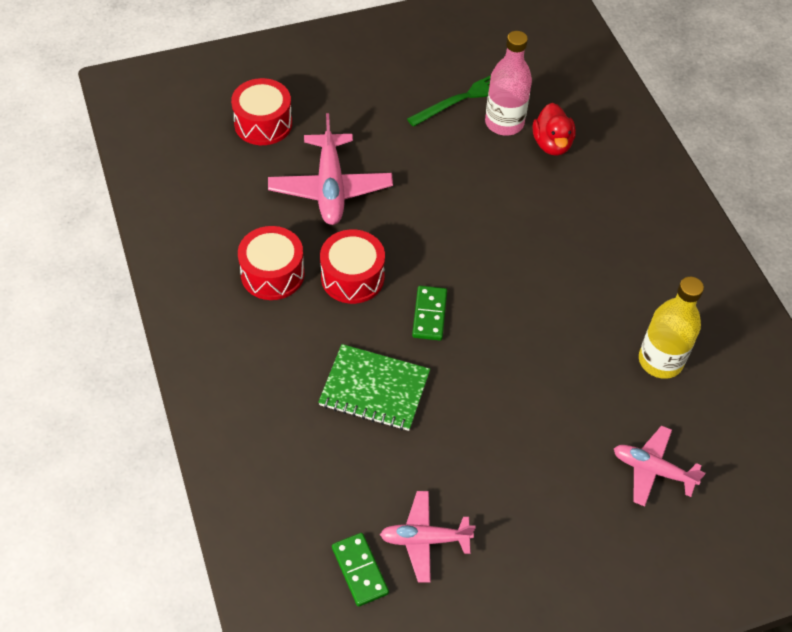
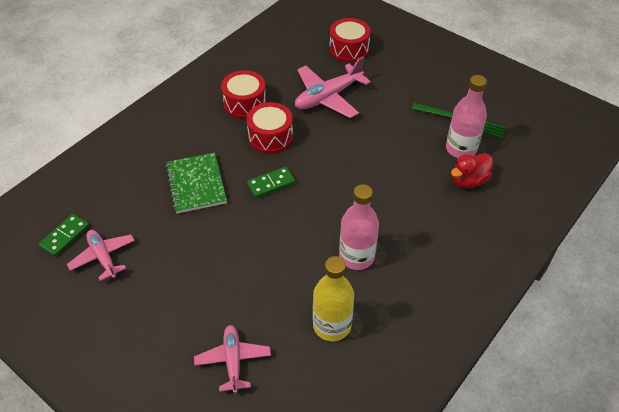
camera: 60 degrees right, 5 degrees down
(587, 293) = (356, 256): none -> pink bottle

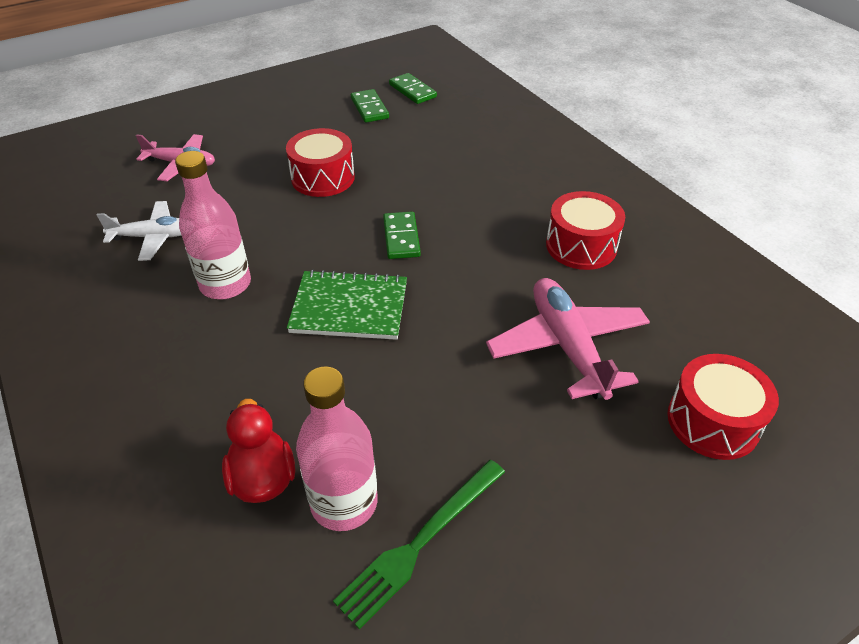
camera: 110 degrees right, 5 degrees down
(103, 257) = (369, 108): pink plane -> green domino
(196, 184) = (437, 178): green notebook -> green notebook (349, 308)
(270, 137) = (495, 256): red drum -> red drum (323, 178)
(332, 325) = (153, 237): yellow bottle -> white plane

